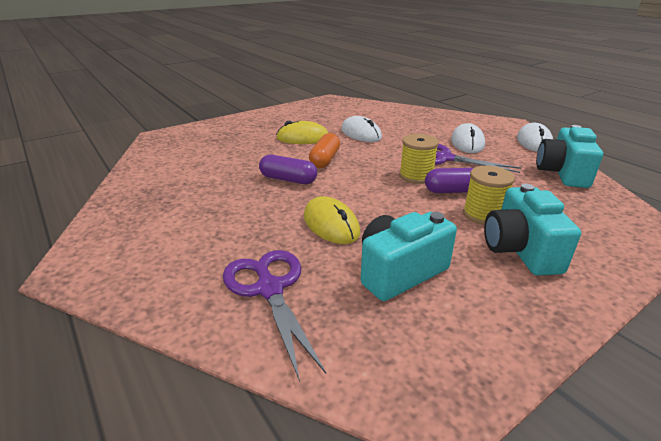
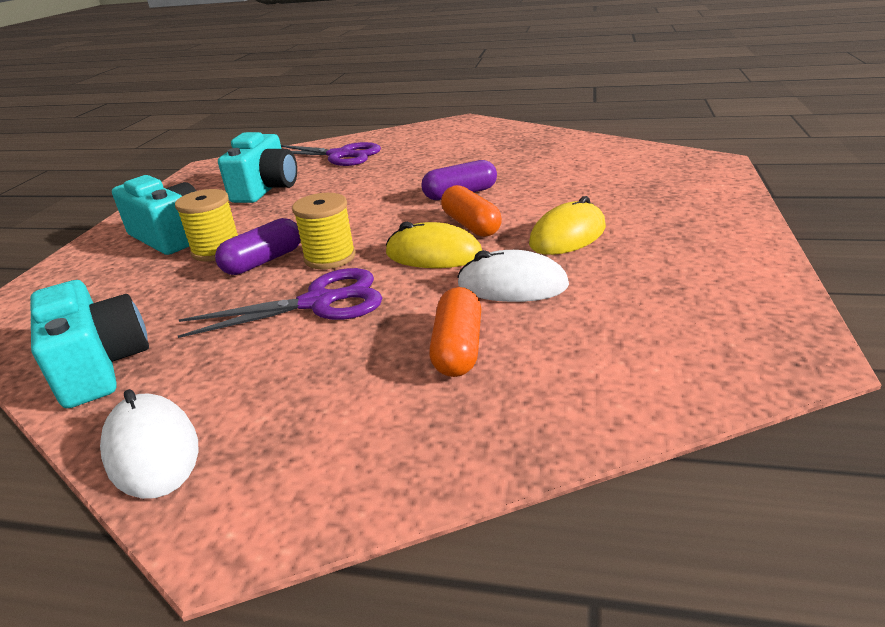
camera: 140 degrees right, 0 degrees up
(331, 224) = (355, 187): yellow mouse -> yellow mouse (433, 254)
(410, 128) = (458, 348): none -> orange capsule
(467, 142) = (304, 363): white mouse -> none

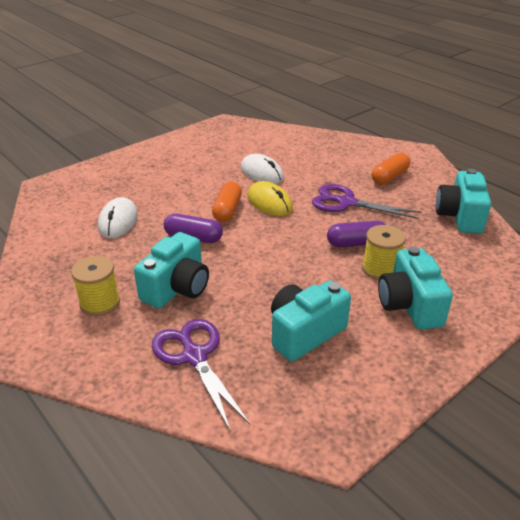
camera: 145 degrees left, 5 degrees up
(152, 450) = (438, 176): white mouse -> white mouse (118, 221)
(330, 257) = (319, 227): yellow spool -> yellow spool (100, 303)
(410, 168) = (177, 288): none -> turquoise camera
(458, 348) = (313, 162): orange capsule -> orange capsule (389, 177)
(567, 235) = (201, 182): yellow mouse -> none

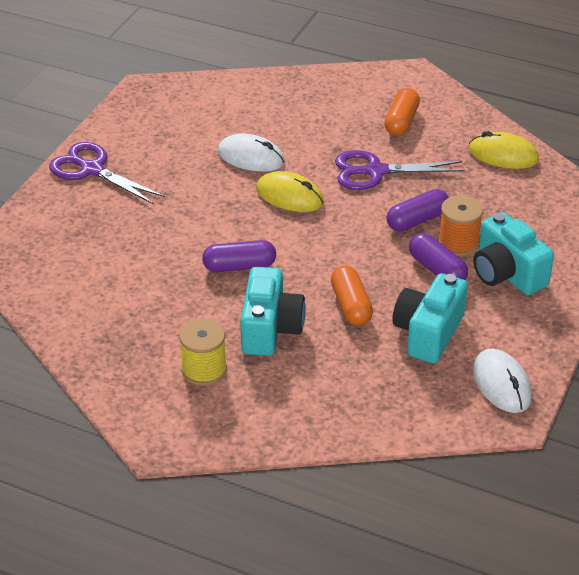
camera: 25 degrees left, 5 degrees up
(118, 221) = (135, 272): white mouse -> white mouse (501, 384)
(194, 356) = (343, 389): purple scissors -> purple scissors (92, 170)
(227, 210) = (250, 220): orange capsule -> orange capsule (351, 305)
(348, 284) = (437, 269): none -> purple capsule
(380, 269) = (458, 243): yellow spool -> orange spool
(460, 216) = (503, 155): turquoise camera -> yellow mouse

